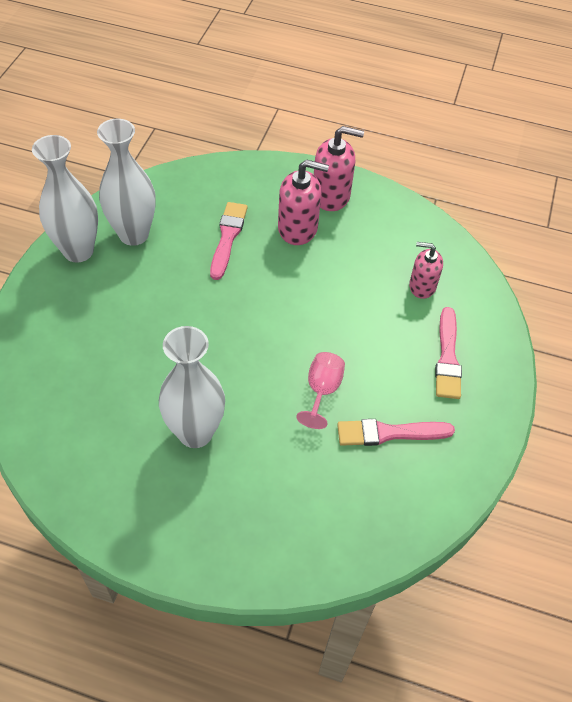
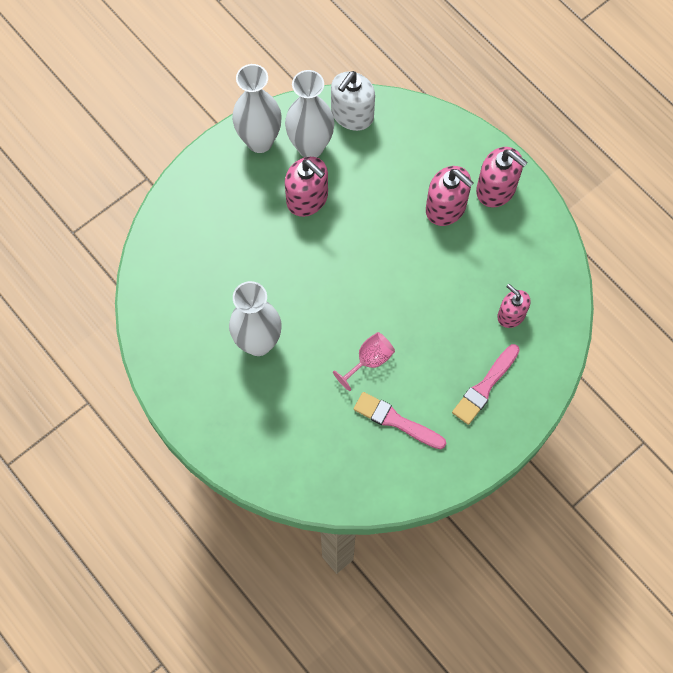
camera: 35 degrees right, 15 degrees up
(157, 193) = (352, 115): none -> white soap dispenser
(160, 278) = (307, 199): none -> pink soap dispenser
(228, 237) = (383, 187): pink brush -> none

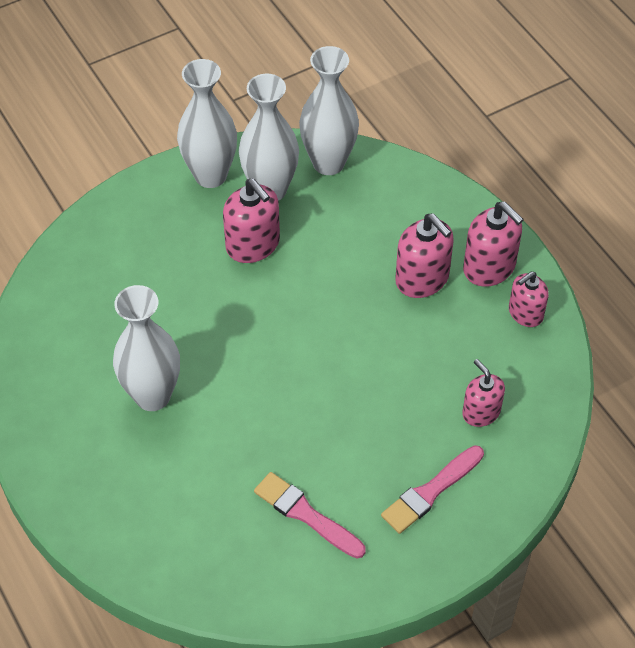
camera: 10 degrees right, 15 degrees down
(352, 115) = (328, 163): white soap dispenser -> white vase
(369, 361) = (287, 438): pink goblet -> none
(530, 225) = (525, 313): none -> pink soap dispenser

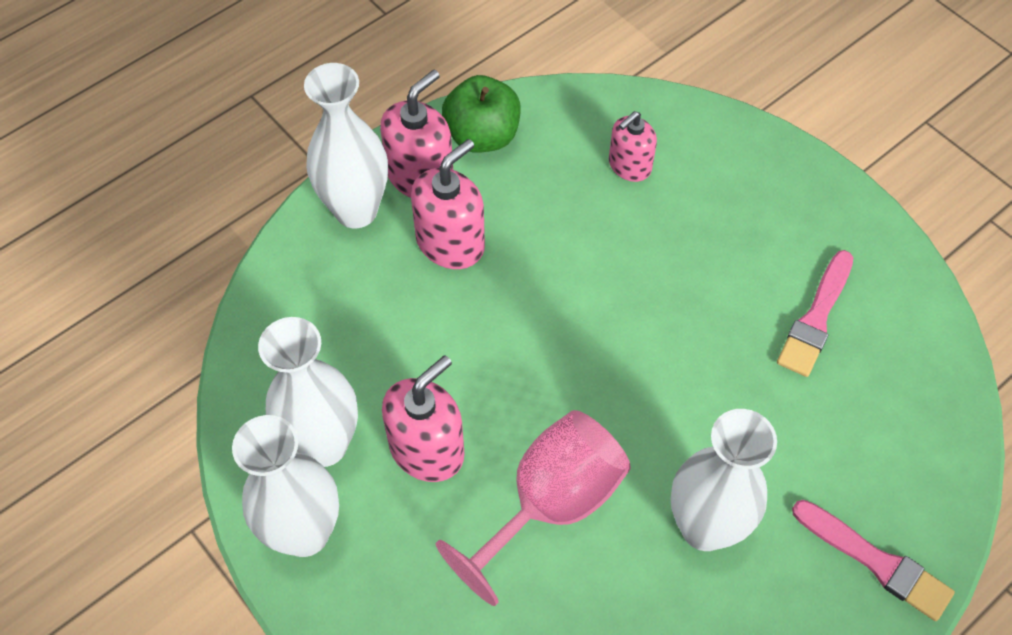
camera: 100 degrees left, 5 degrees up
(194, 308) = (550, 505): none -> pink goblet
(328, 163) = (265, 377): white vase -> white vase (356, 210)
(430, 491) = (746, 201): pink brush -> pink brush (876, 562)
(525, 313) = (482, 136): pink soap dispenser -> green apple

